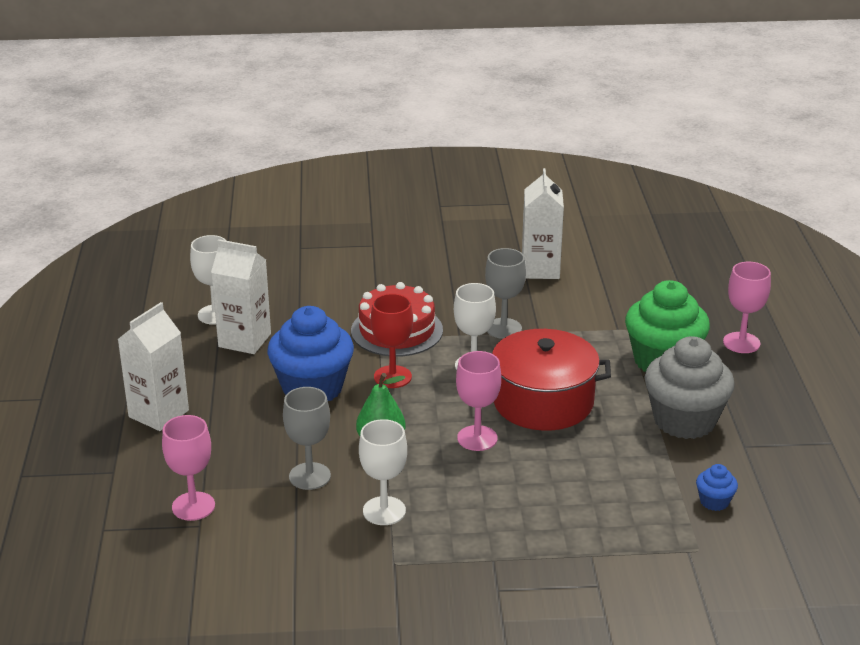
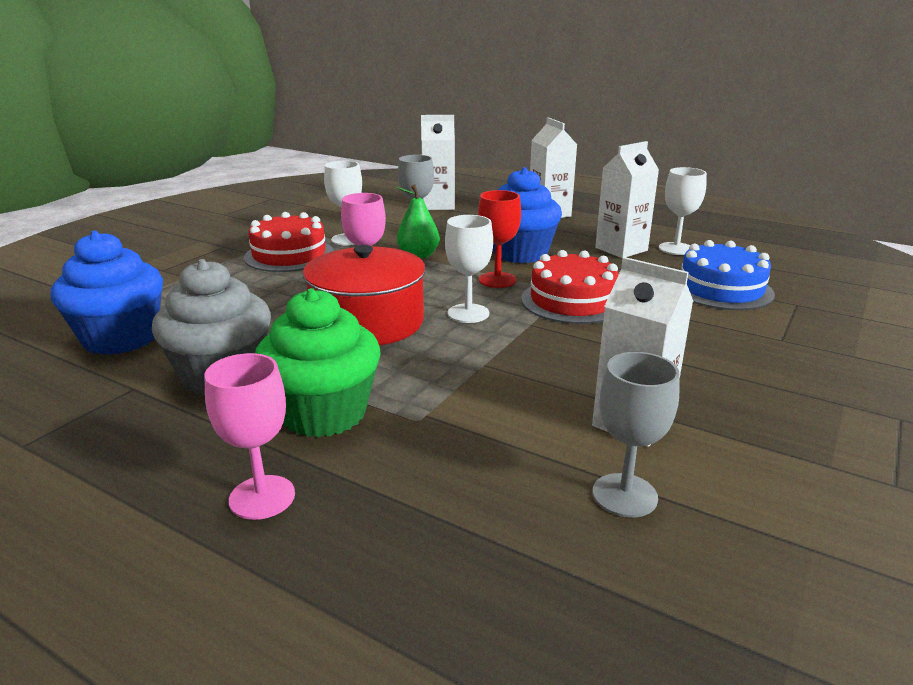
camera: 125 degrees right, 5 degrees down
(193, 506) = (438, 205): pink goblet -> white carton
(300, 278) = (721, 289): none -> blue cake
(468, 524) = (289, 255): none -> red cake
(503, 328) = (514, 348): grey goblet -> grey goblet (624, 495)
(714, 501) = (121, 338): blue cupcake -> blue cupcake, size x2.30

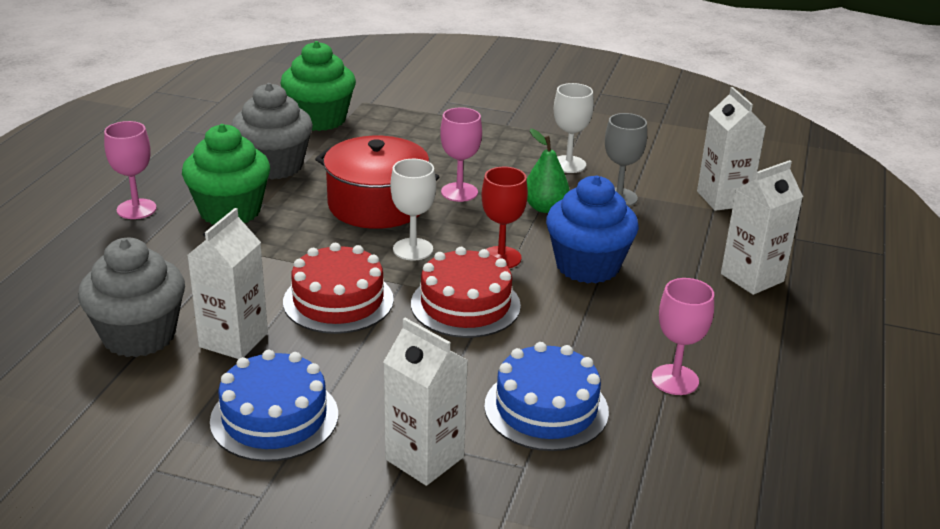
camera: 75 degrees right, 5 degrees up
(121, 338) = (319, 119): blue cupcake -> green cupcake
(289, 255) = (509, 145): red cake -> red cake (338, 301)
(621, 249) = (645, 335): white carton -> white carton (424, 458)
(624, 495) = (139, 336): grey goblet -> grey cupcake
(676, 249) = (675, 380): white goblet -> pink goblet
(772, 404) = (274, 417): none -> blue cake

